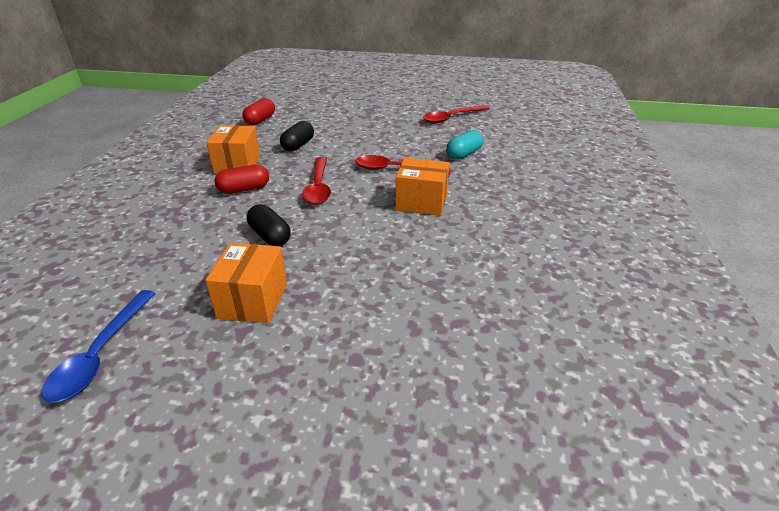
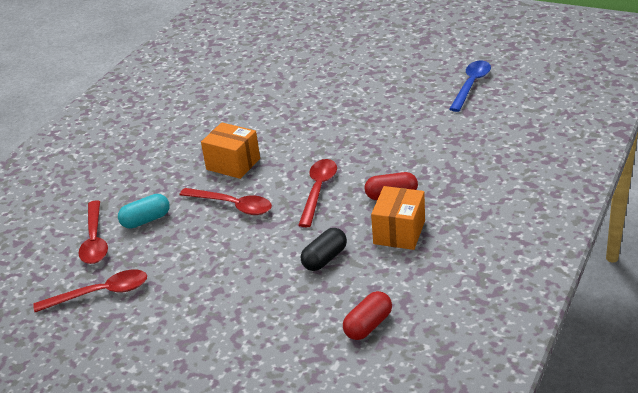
camera: 160 degrees left, 0 degrees up
(253, 300) = (385, 103): orange box -> none
(270, 236) = (370, 145): black capsule -> none
(491, 140) = (94, 240): none -> red spoon

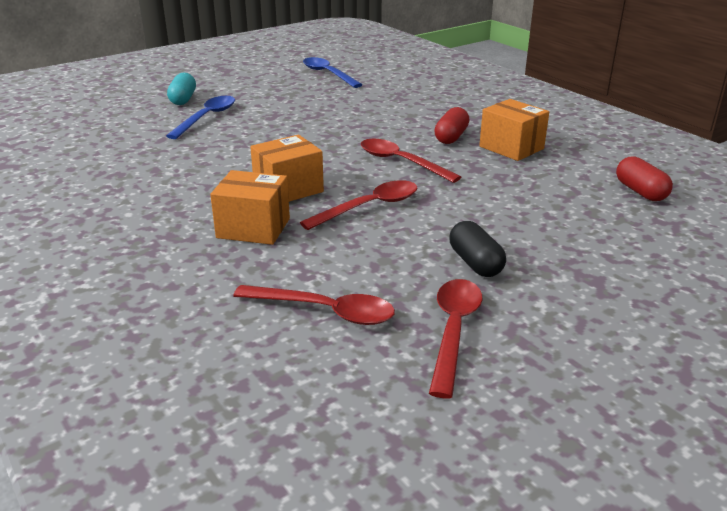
camera: 65 degrees left, 5 degrees down
(146, 220) = (328, 264): turquoise capsule -> turquoise capsule (183, 99)
(170, 175) = (253, 228): none -> orange box
(319, 81) = (207, 118): none -> blue spoon
(324, 259) = (519, 185): black capsule -> black capsule (475, 263)

